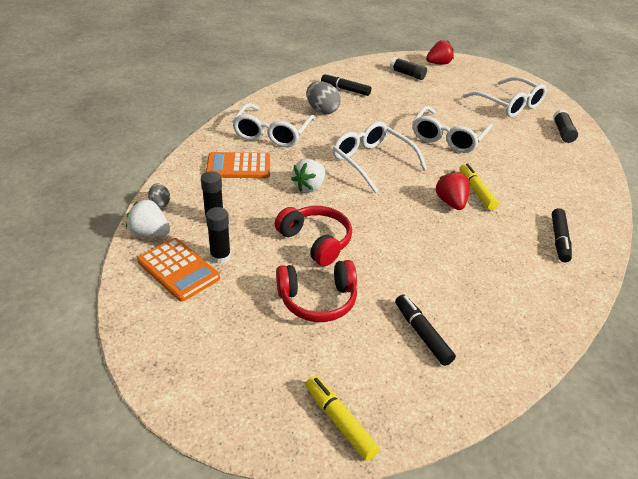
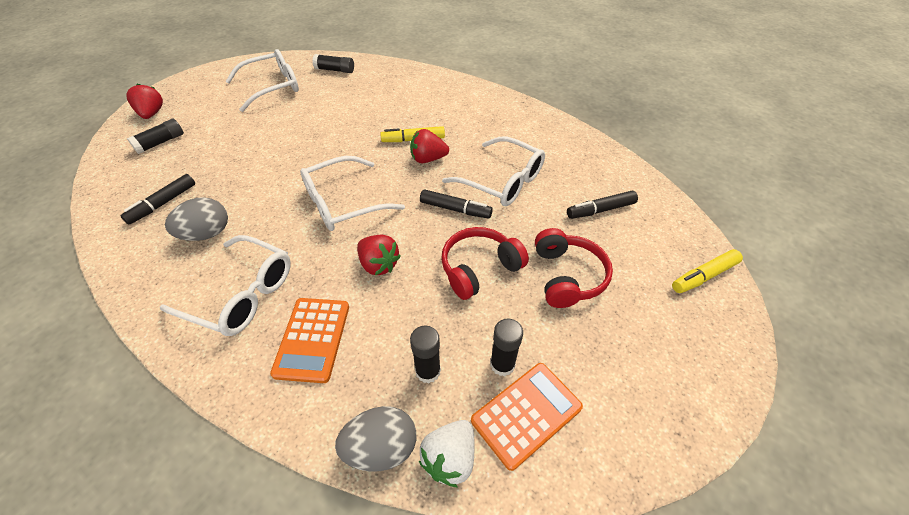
camera: 80 degrees left, 10 degrees up
(160, 203) = (381, 448): grey egg -> grey egg, size x1.79
(309, 187) = (378, 264): white strawberry -> red strawberry
(448, 138) = (316, 138): white glasses -> white glasses (502, 181)
(559, 240) = (485, 111): black marker -> black marker (455, 209)

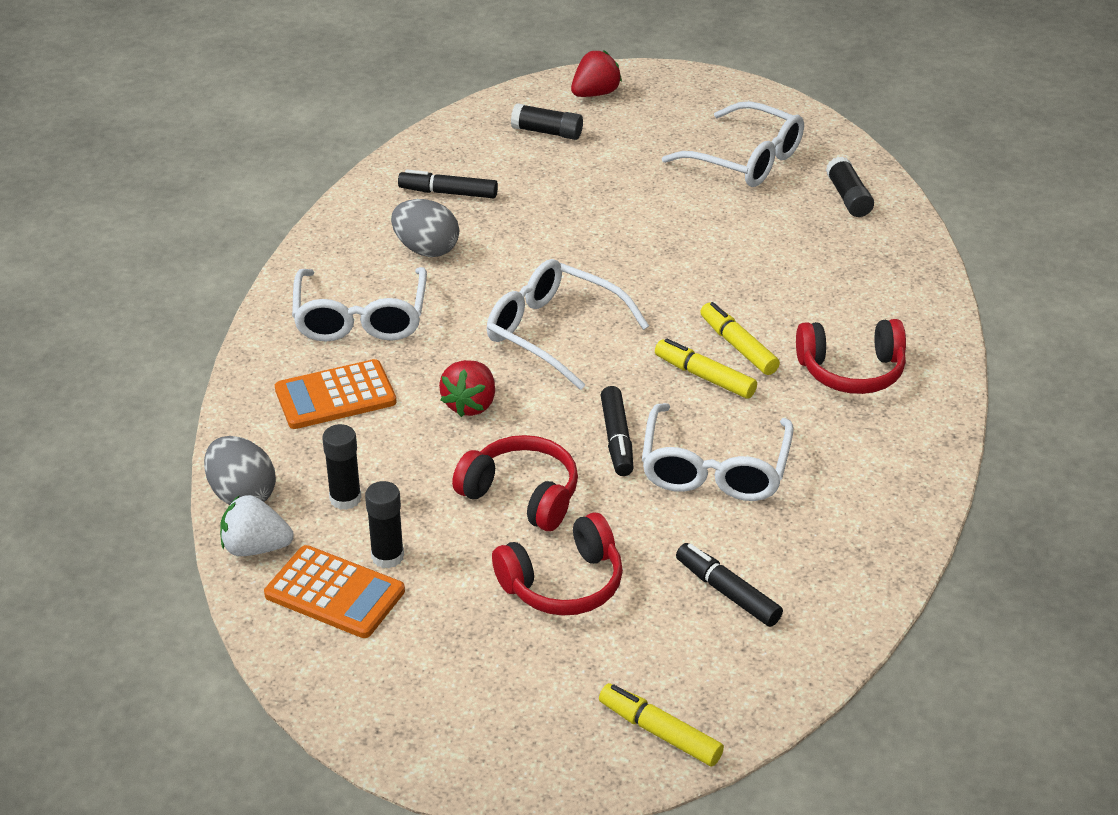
camera: 65 degrees right, 10 degrees down
(428, 159) = (704, 377): red strawberry -> yellow marker
(459, 113) = (851, 371): none -> red headphones

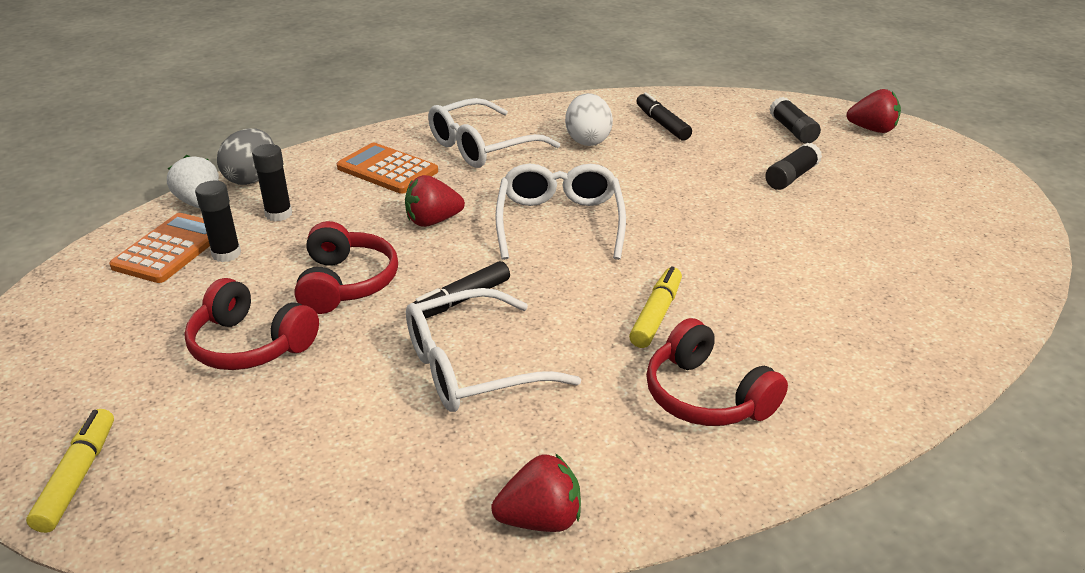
camera: 55 degrees right, 5 degrees down
(335, 593) = (170, 249): orange calculator -> orange calculator turned 150 degrees counterclockwise
(426, 249) = (587, 140): grey egg -> white egg
(704, 377) = (592, 313): yellow marker -> none
(727, 592) = (302, 443): black marker -> none
(745, 159) = (913, 221): white glasses -> none
(848, 197) = (957, 293): black glue stick -> black glue stick (791, 177)
(906, 504) = (540, 519): none -> red strawberry

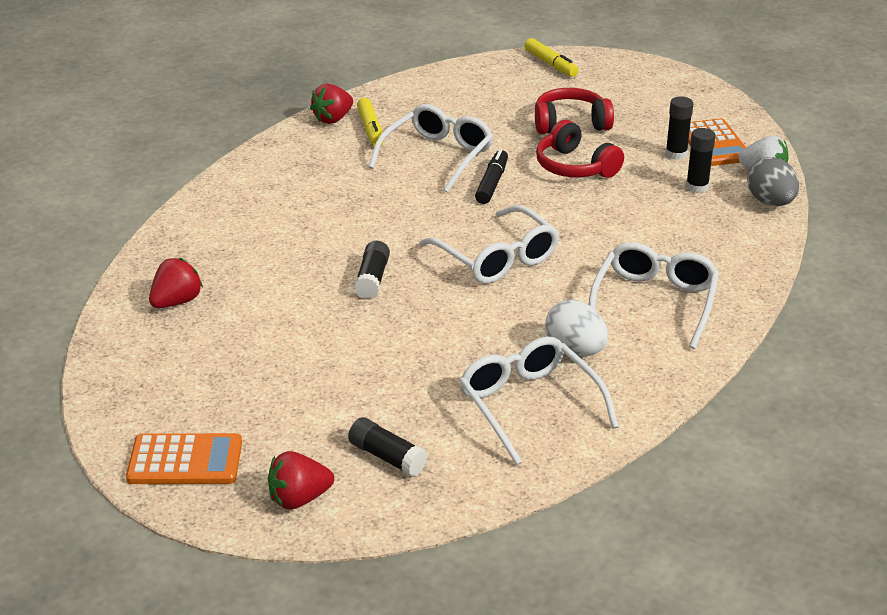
camera: 145 degrees right, 0 degrees up
(387, 170) = (690, 248): orange calculator -> orange calculator (185, 460)
(433, 221) = (587, 223): red strawberry -> red strawberry (176, 302)
(656, 315) = (361, 220): yellow marker -> yellow marker (371, 129)
(662, 124) = (529, 405): black marker -> white glasses
(706, 396) = (293, 189): red headphones -> none
(791, 177) = (347, 384): black glue stick -> black glue stick (372, 279)

